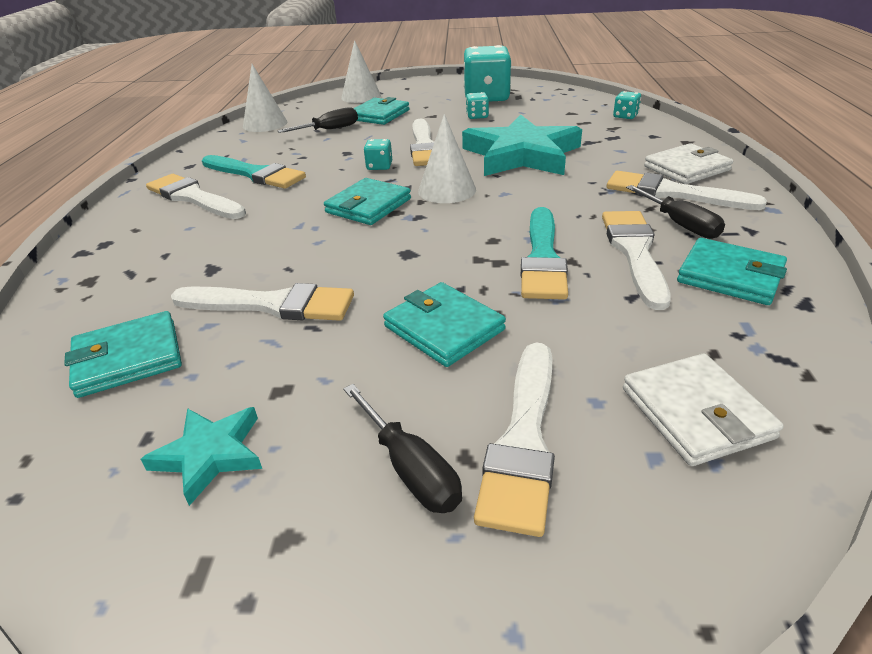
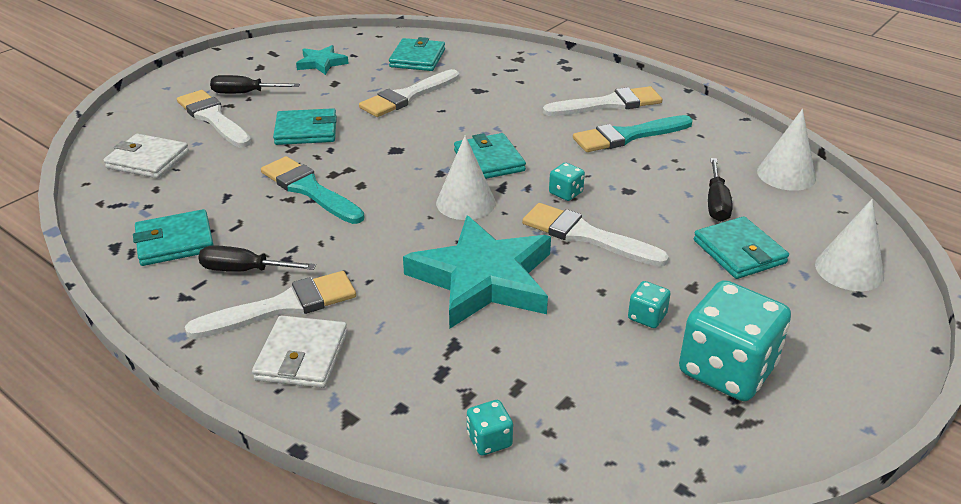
camera: 125 degrees right, 0 degrees up
(635, 252) = (254, 226): white brush -> none

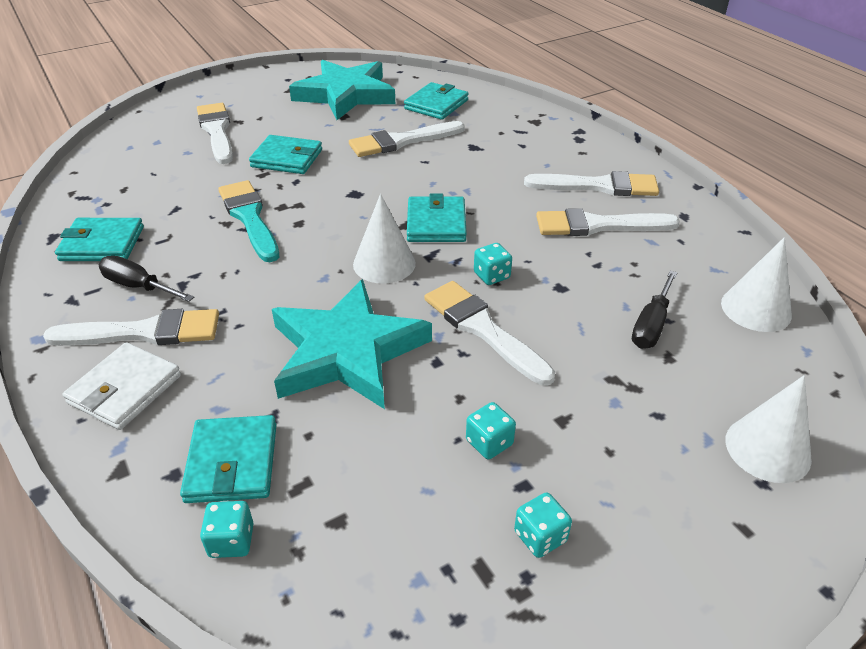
camera: 20 degrees right, 5 degrees up
(148, 160) = (136, 160): white wallet -> none
(245, 93) = (260, 112): black screwdriver -> none
(321, 63) = (345, 95): turquoise star -> turquoise star, size x2.08
(628, 136) = (598, 225): turquoise brush -> white brush
(727, 370) = (540, 536): turquoise dice -> turquoise dice, size x0.44
(739, 252) = (643, 390): turquoise wallet -> turquoise wallet (232, 462)

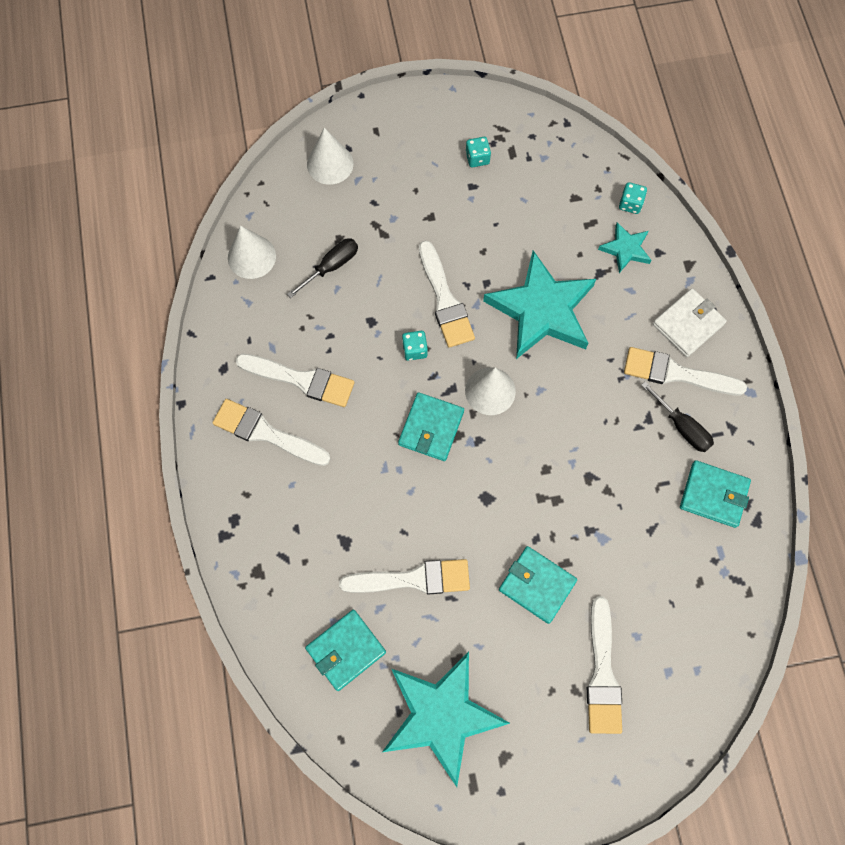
camera: 160 degrees left, 30 degrees up
(232, 462) = (625, 249): turquoise wallet -> turquoise star
(250, 218) = (587, 491): turquoise brush -> none
(489, 442) = (479, 216): turquoise dice -> none

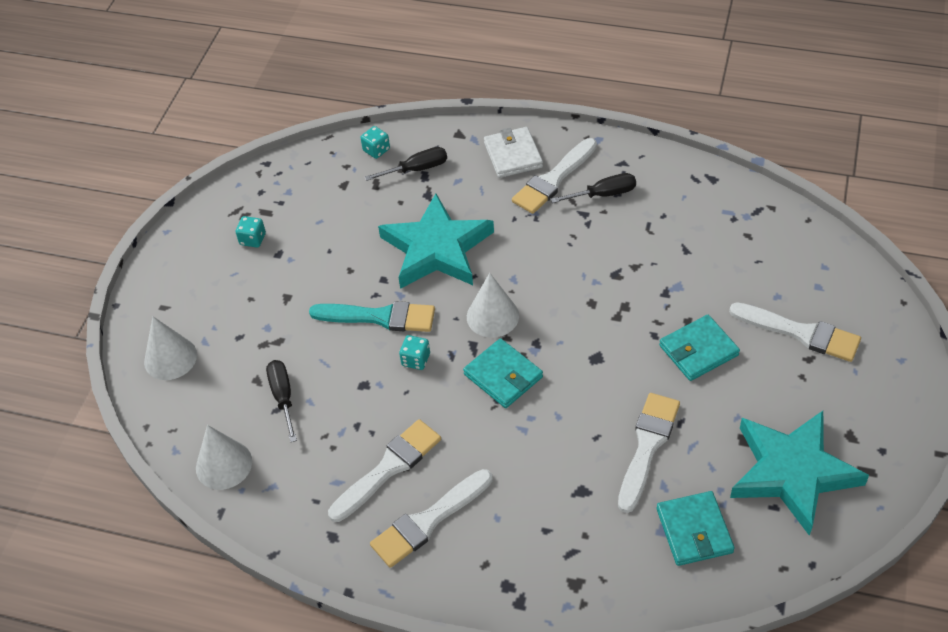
camera: 60 degrees left, 20 degrees down
(445, 300) = (379, 317): white brush -> turquoise brush
(625, 249) = (417, 169): turquoise star -> black screwdriver
(713, 495) = (675, 197): turquoise wallet -> none

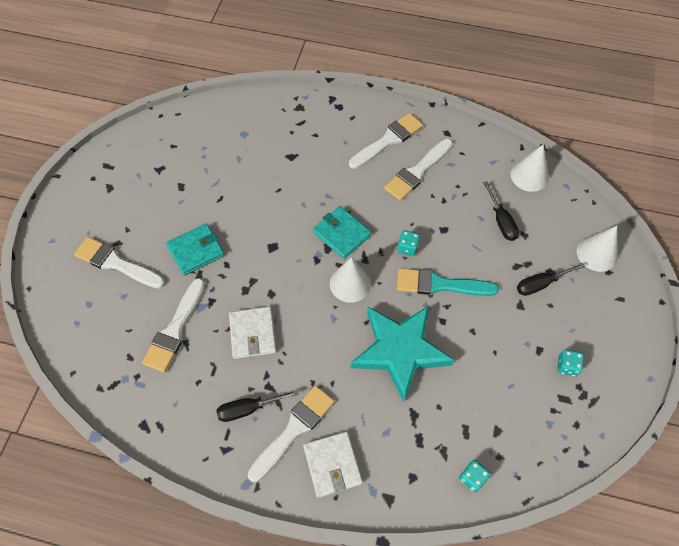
camera: 175 degrees right, 10 degrees up
(417, 169) = (427, 449): black screwdriver -> black screwdriver (541, 284)
(608, 260) = (252, 334): none -> white wallet
(647, 446) = (245, 183): white brush -> white brush (175, 329)
(694, 531) = (225, 133): turquoise wallet -> none
(792, 472) = (155, 165): turquoise star -> none

